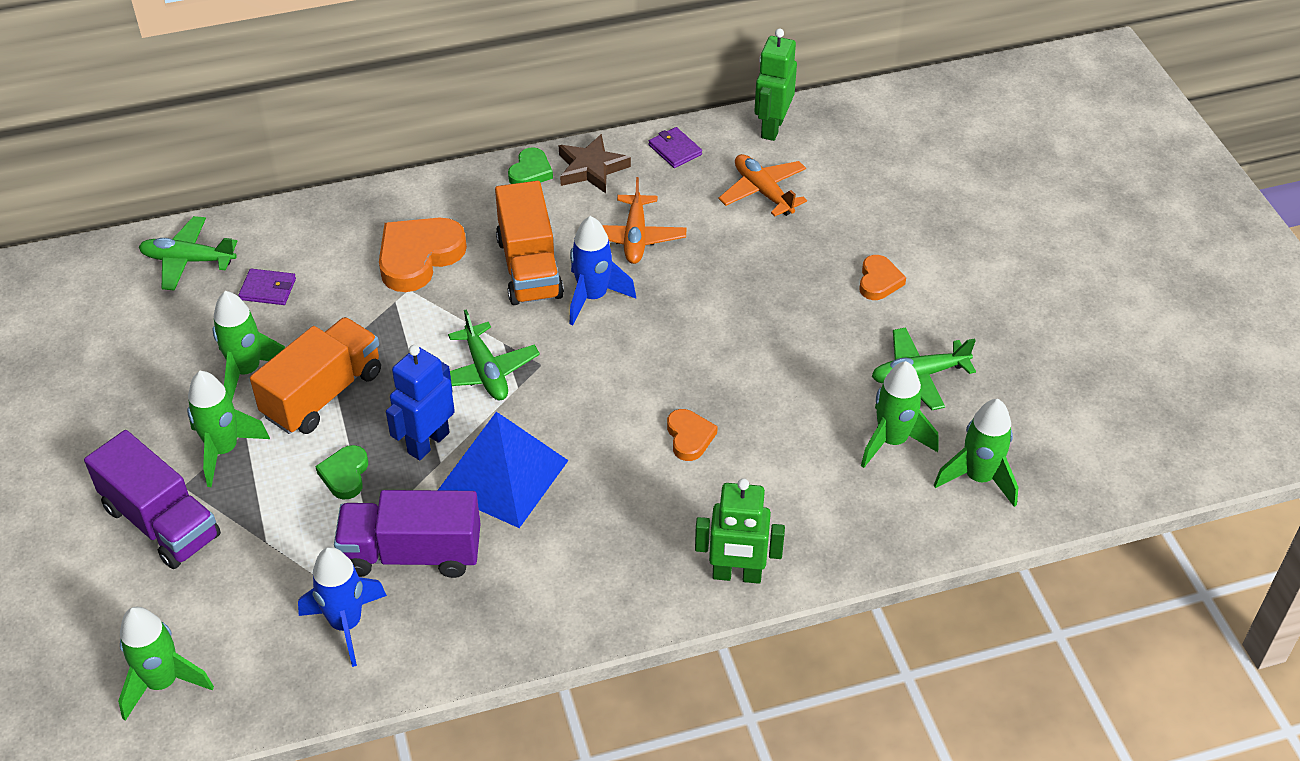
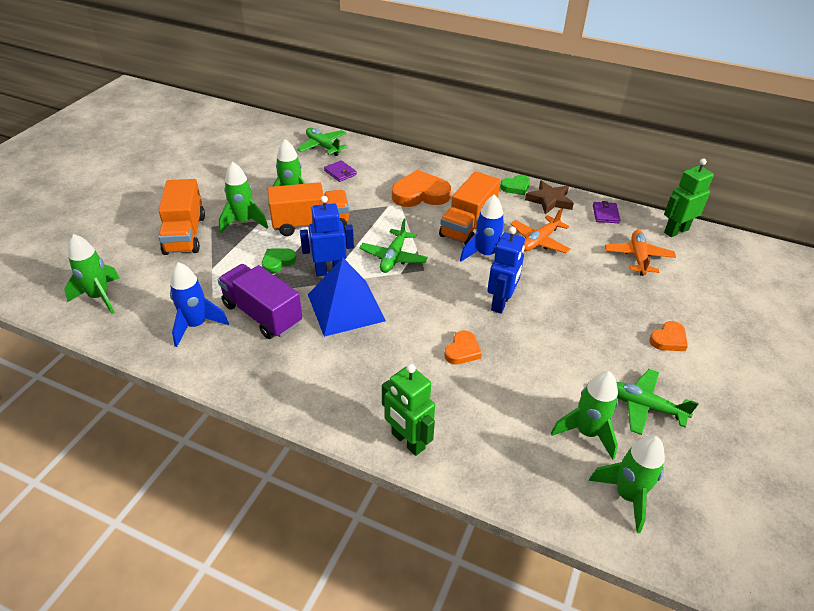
camera: 40 degrees right, 5 degrees down
(161, 522) = (185, 234): purple truck -> orange truck
(672, 350) = (501, 303): none -> blue robot

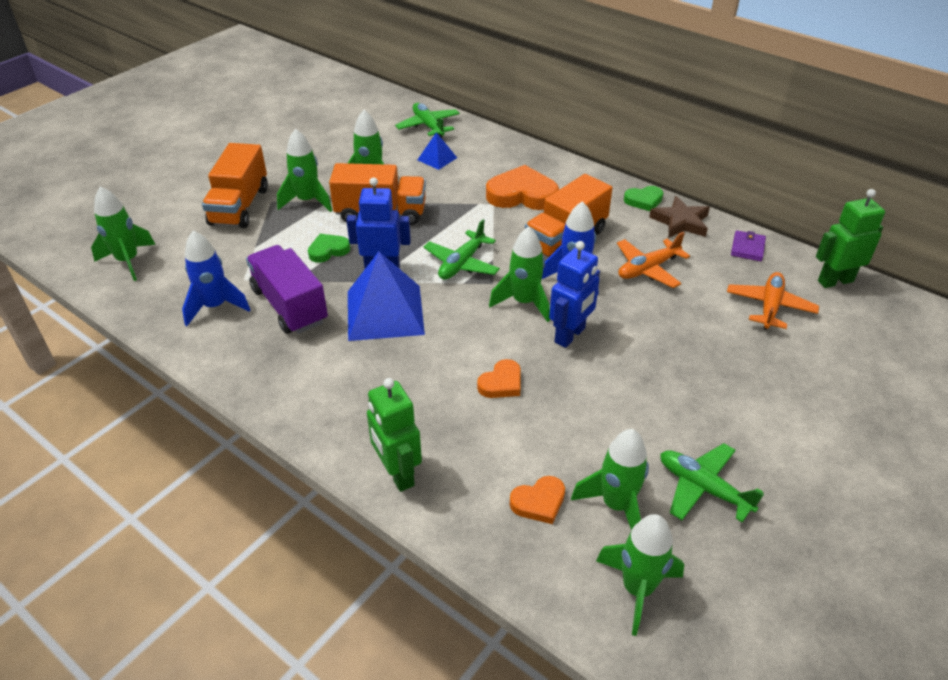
camera: 15 degrees right, 0 degrees up
(340, 172) = (437, 158): purple wallet -> blue pyramid
(455, 282) = (524, 302): none -> green rocket
(668, 339) = (769, 413): orange heart -> orange heart (539, 502)

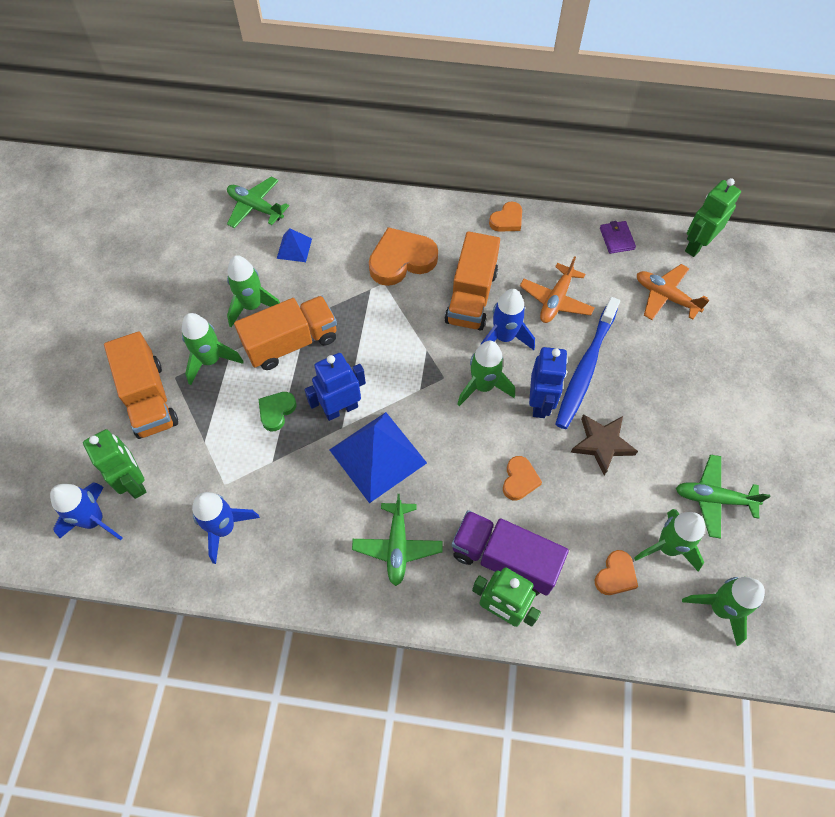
camera: 30 degrees left, 20 degrees up
(128, 261) = (94, 520): green rocket -> blue rocket
(179, 250) = (134, 482): none -> green robot
(290, 306) = (290, 492): purple truck -> purple truck (504, 559)
(462, 263) = (404, 368): green plane -> green plane (397, 546)
(638, 328) = (585, 369): none -> blue toothbrush
(644, 200) = (507, 220): green heart -> orange heart
(680, 222) = (550, 232): brown star -> brown star (602, 444)
(769, 307) = (665, 297): orange plane -> orange plane turned 45 degrees counterclockwise

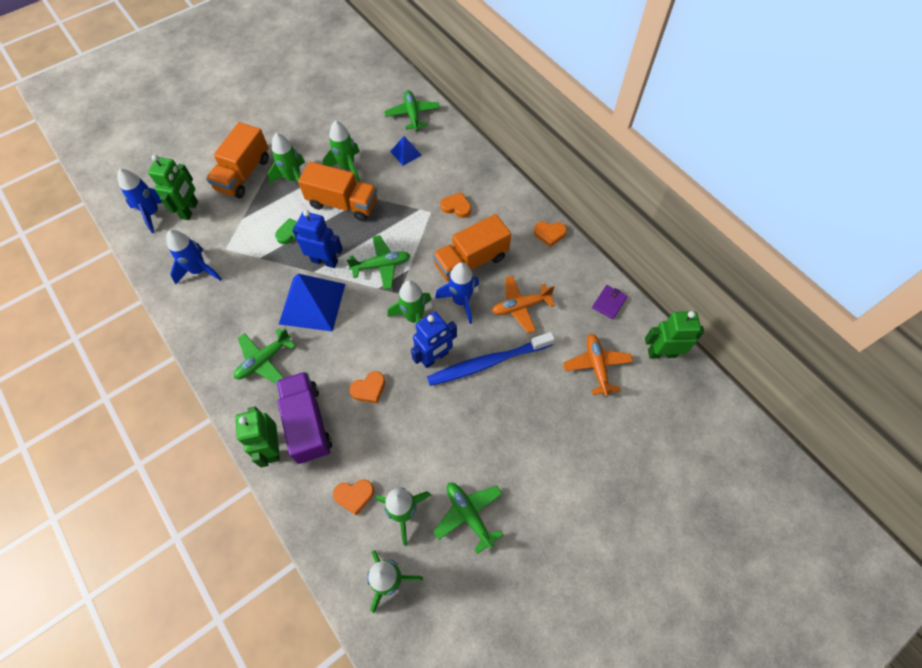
camera: 45 degrees right, 0 degrees up
(398, 367) = (381, 265): none -> green plane
(401, 260) = (456, 207): orange heart -> orange heart, size x0.55
(602, 444) = (441, 415): brown star -> none

